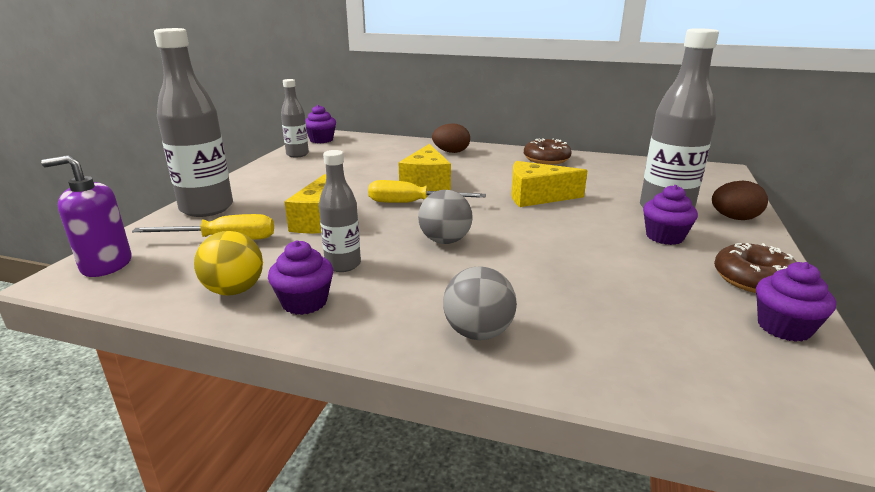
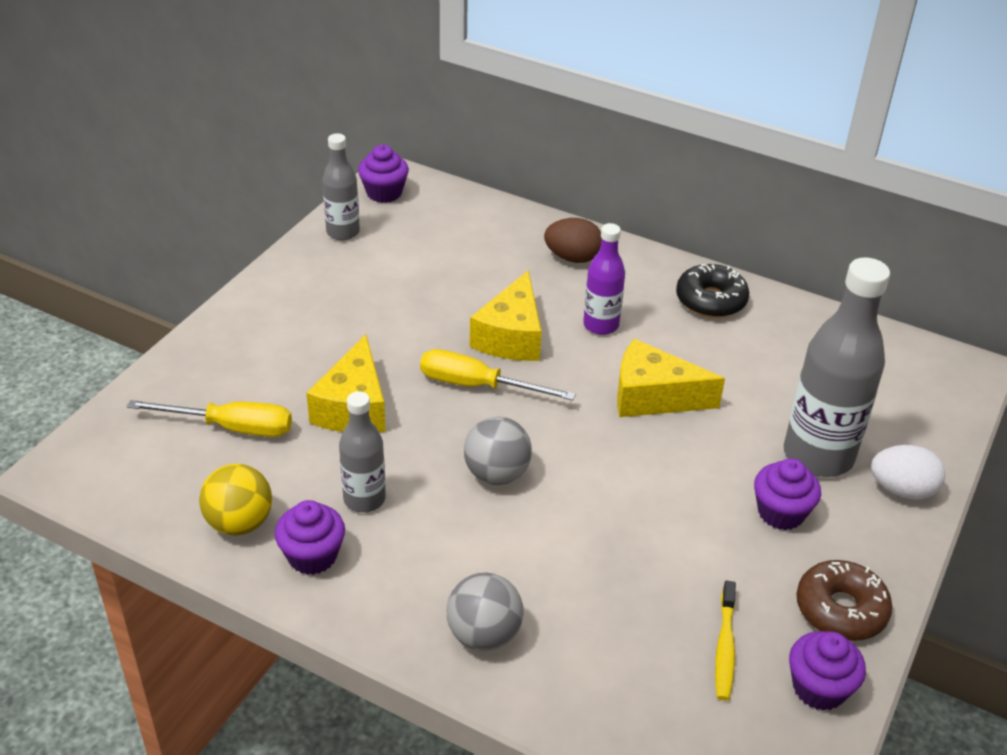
camera: 10 degrees right, 15 degrees up
(106, 265) = (100, 454): purple soap dispenser -> none
(207, 208) = (212, 355): grey bottle -> none
(483, 173) = (601, 325): none -> purple bottle
(546, 159) = (711, 300): brown donut -> black donut
(687, 313) = (725, 648): none -> yellow toothbrush
(734, 218) = (902, 490): brown egg -> white egg

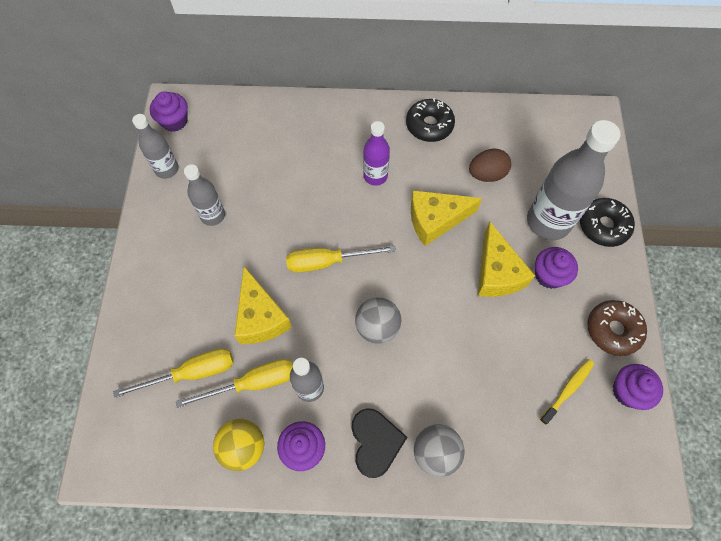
camera: 25 degrees left, 25 degrees up
(297, 466) = (253, 383): none -> yellow screwdriver
(366, 292) = (213, 215): none -> grey bottle
(410, 589) = (375, 442): none -> black heart
(511, 336) = (326, 211): yellow cheese -> yellow cheese (496, 273)
(573, 258) = (328, 126): brown egg -> brown egg (487, 174)
(725, 648) = (568, 390): yellow toothbrush -> yellow toothbrush turned 120 degrees counterclockwise
(902, 490) = (603, 226): white egg -> black donut

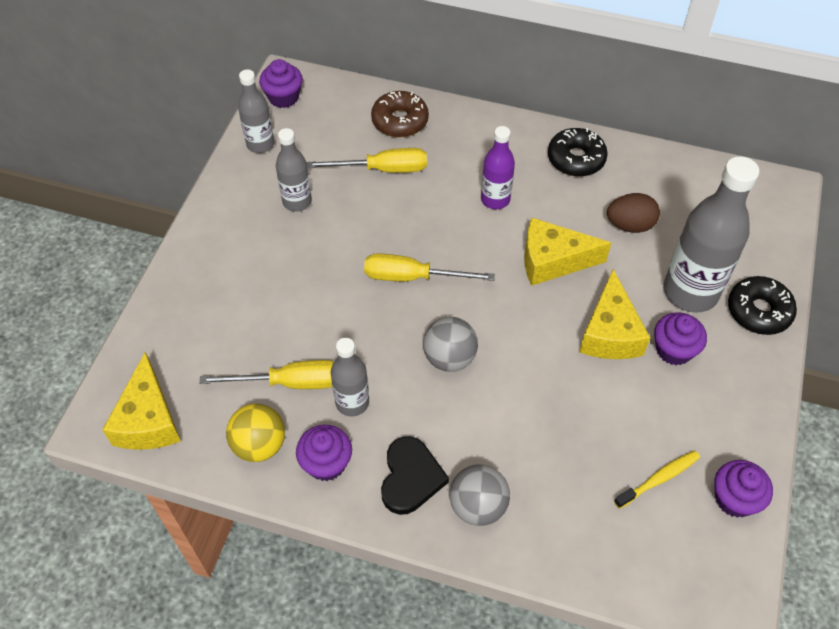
camera: 15 degrees right, 10 degrees down
(192, 373) = (226, 356): yellow screwdriver -> yellow screwdriver (383, 169)
(260, 317) = (319, 317): yellow cheese -> yellow cheese (148, 420)
(613, 330) = (736, 427): brown donut -> brown donut (400, 121)

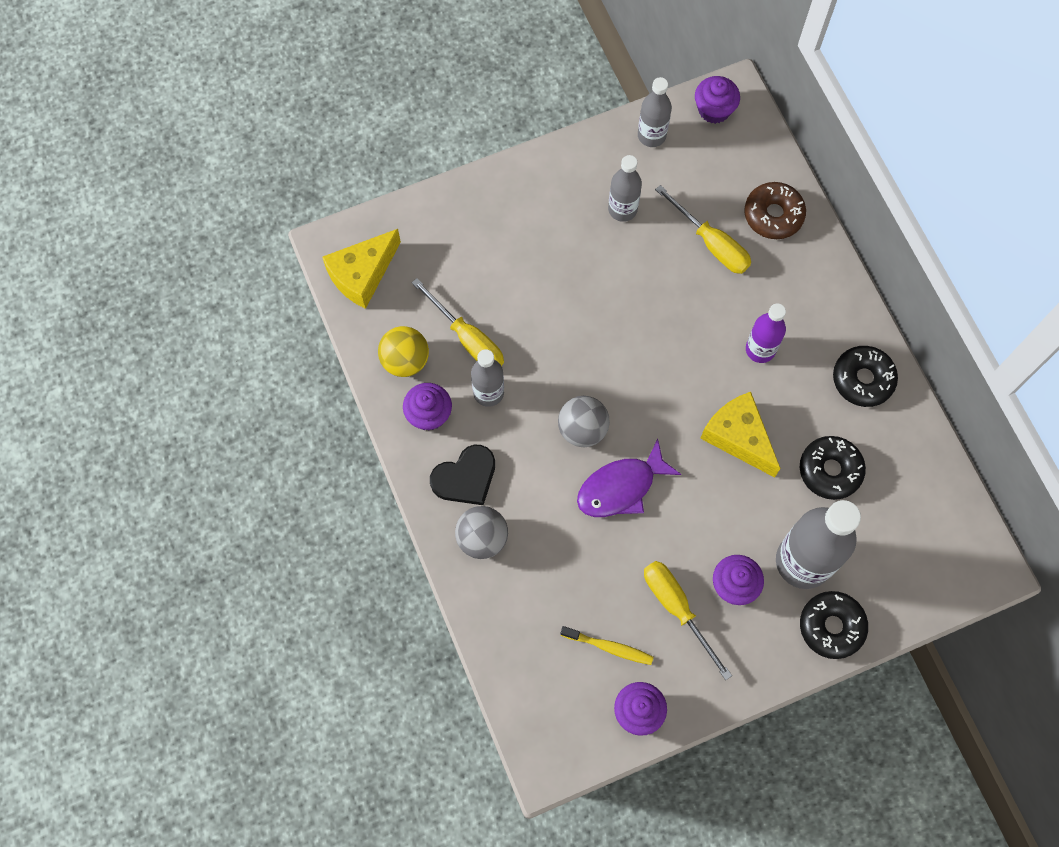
camera: 50 degrees right, 15 degrees up
(412, 277) = (629, 347): yellow screwdriver -> yellow screwdriver (677, 608)
(524, 367) = (621, 487): none -> purple fish
(610, 333) = (707, 527): yellow cheese -> none
(630, 225) = (830, 470): brown egg -> black donut

